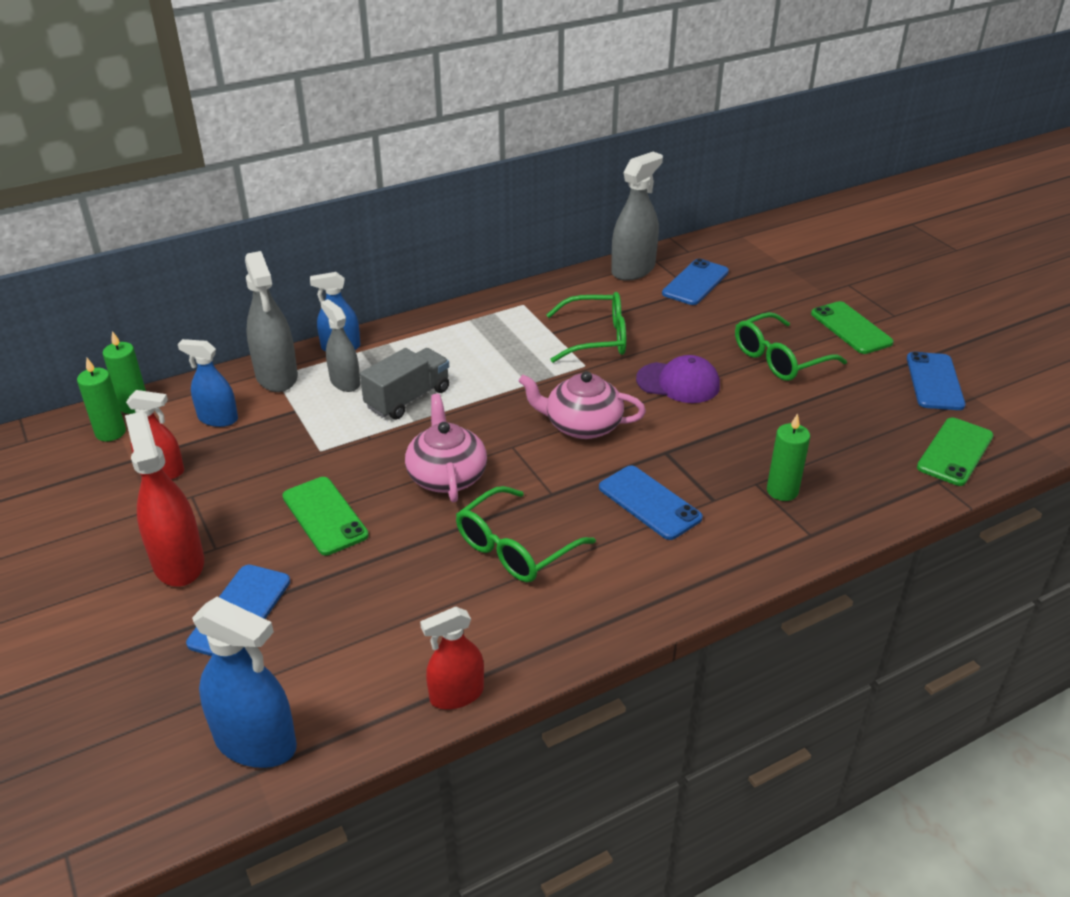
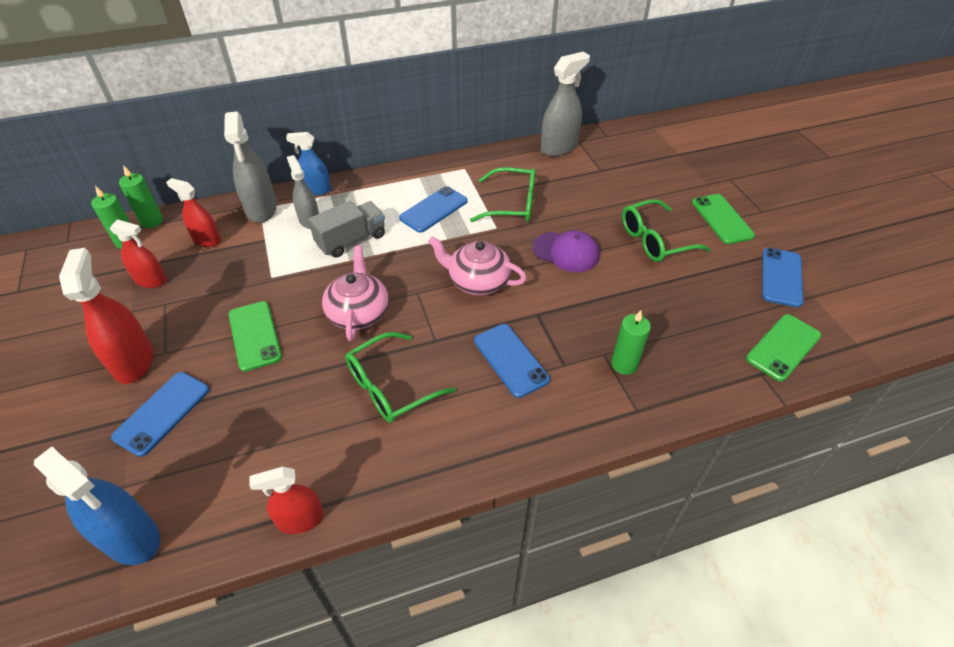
camera: 10 degrees right, 10 degrees up
(218, 419) = (206, 240): blue spray bottle -> red spray bottle
(695, 282) = (605, 164): blue phone -> blue phone (433, 209)

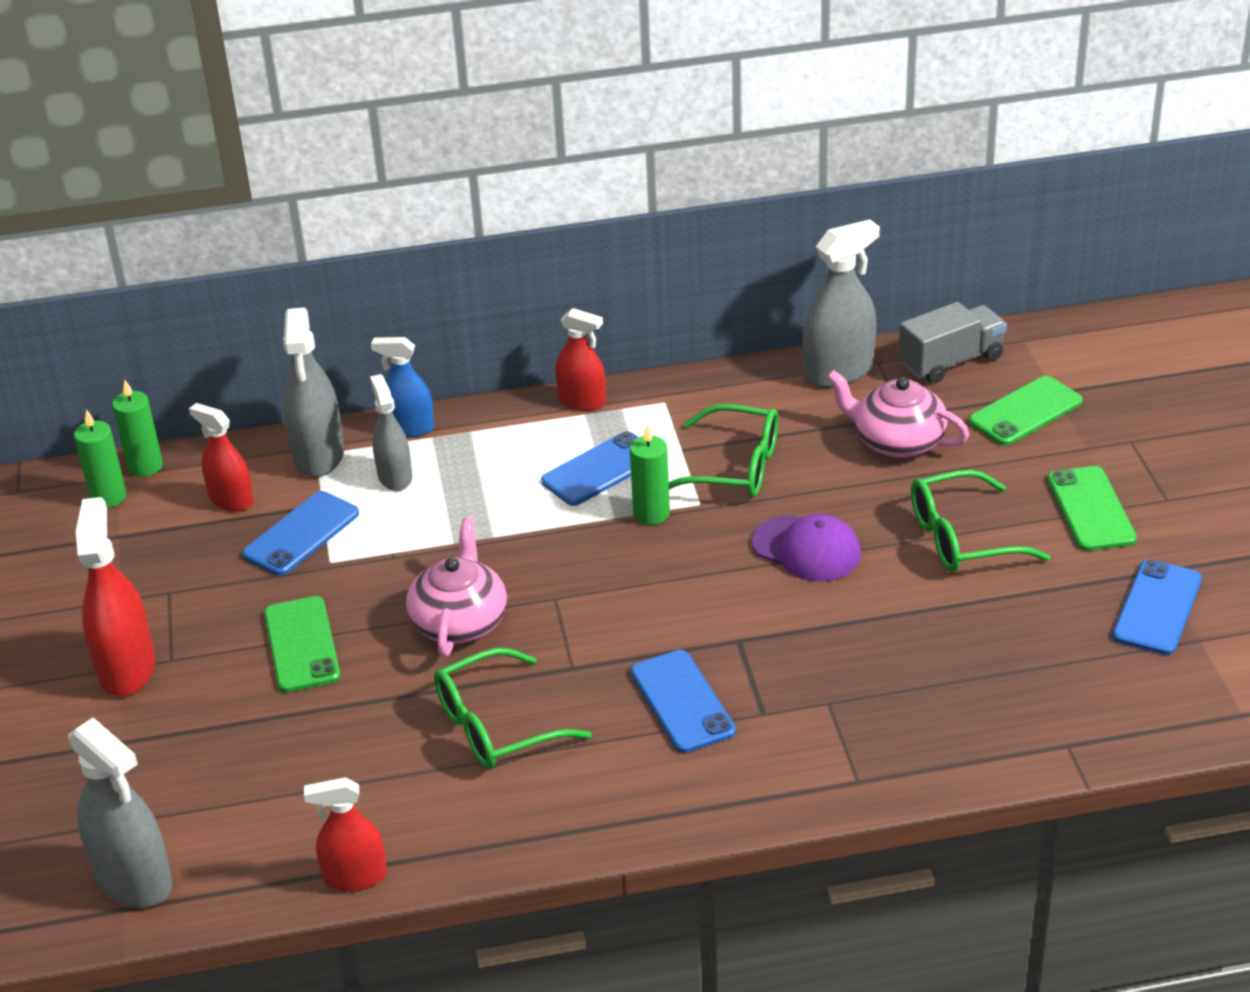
camera: 10 degrees right, 10 degrees down
(131, 537) = (133, 879): blue spray bottle -> grey spray bottle
(151, 280) = (147, 557): red spray bottle -> red spray bottle (582, 401)
(162, 413) = (169, 738): blue phone -> blue phone (301, 534)
(351, 240) = (459, 512): grey truck -> grey truck (951, 361)
(477, 281) = (653, 586): pink teapot -> pink teapot (897, 441)
(624, 364) = (855, 718): green candle -> green candle (651, 513)
(783, 347) = (1117, 711): green phone -> green phone (1025, 411)

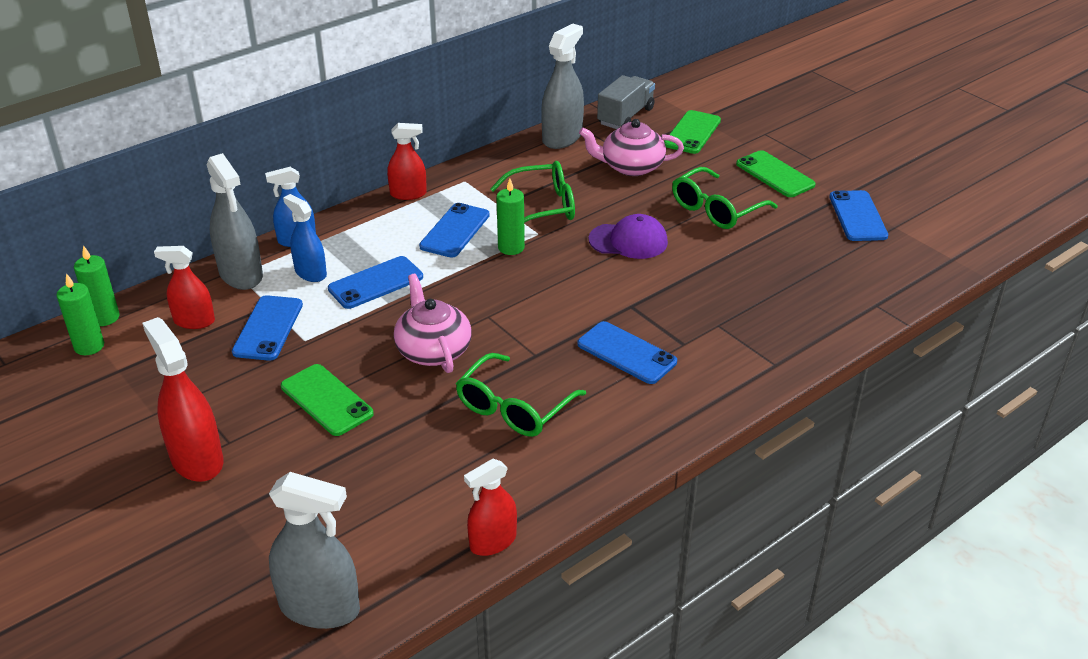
camera: 30 degrees left, 0 degrees up
(395, 477) = (310, 273): grey spray bottle -> blue spray bottle
(458, 513) = (376, 283): none -> blue phone

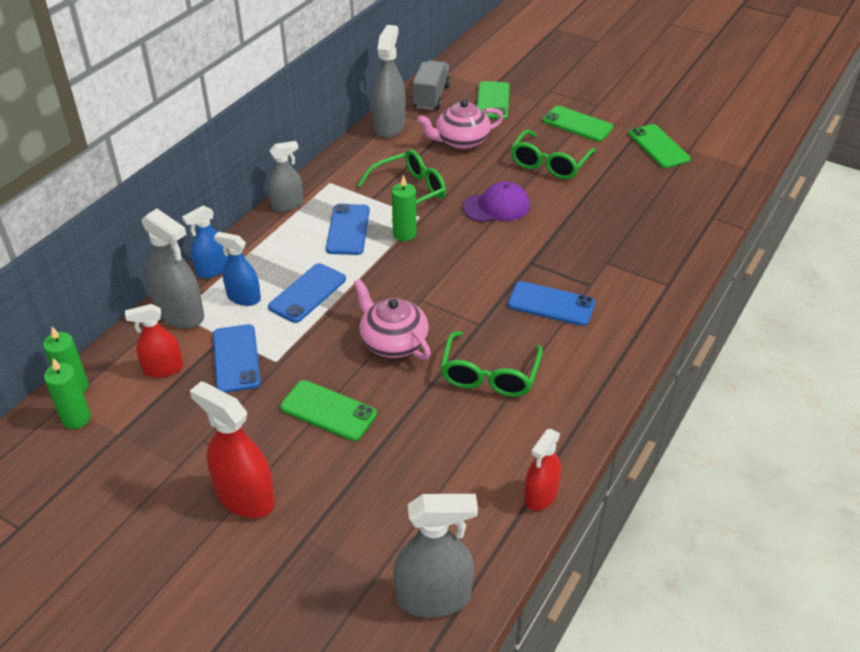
camera: 20 degrees left, 5 degrees up
(408, 194) = (287, 205): red spray bottle -> grey spray bottle
(857, 216) = (658, 146): blue phone -> green phone

